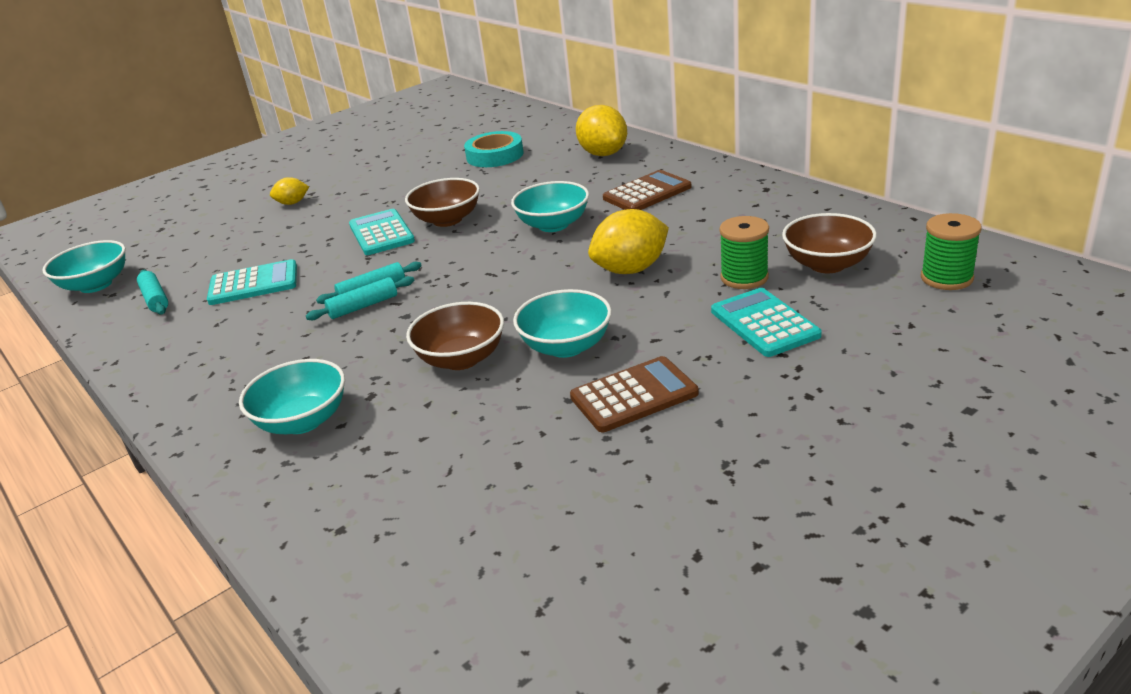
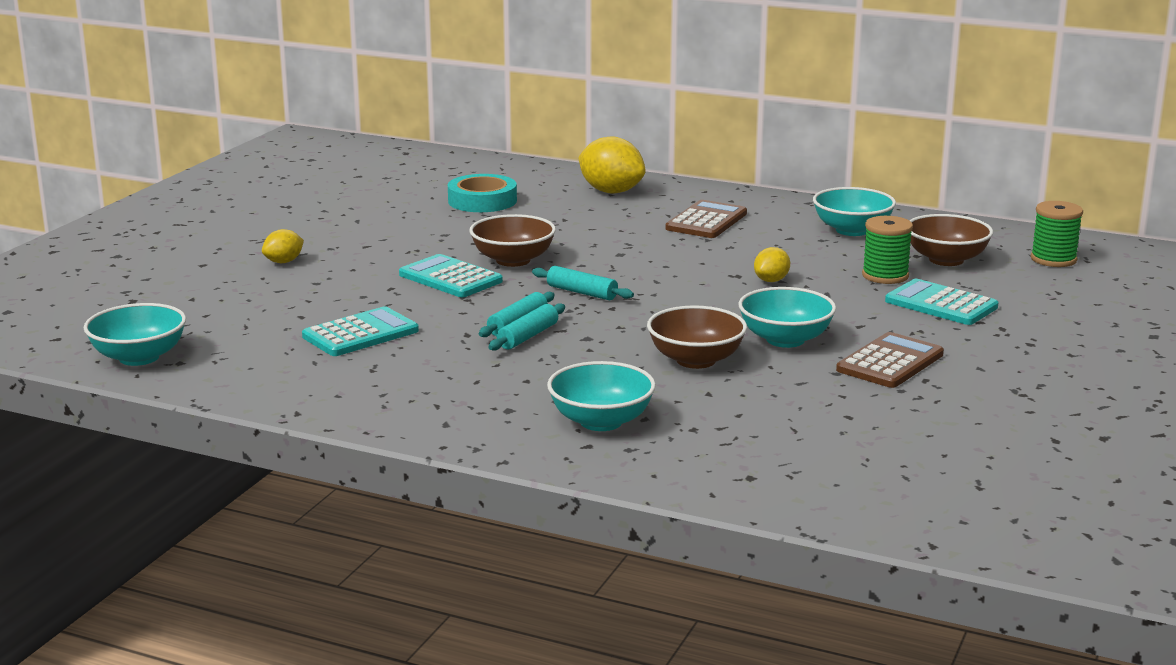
camera: 30 degrees left, 10 degrees down
(155, 299) = (251, 359): turquoise rolling pin -> turquoise rolling pin (582, 292)
(553, 225) = (642, 254): turquoise bowl -> turquoise bowl (852, 230)
(630, 269) = (771, 280): yellow lemon -> yellow lemon, size x0.53

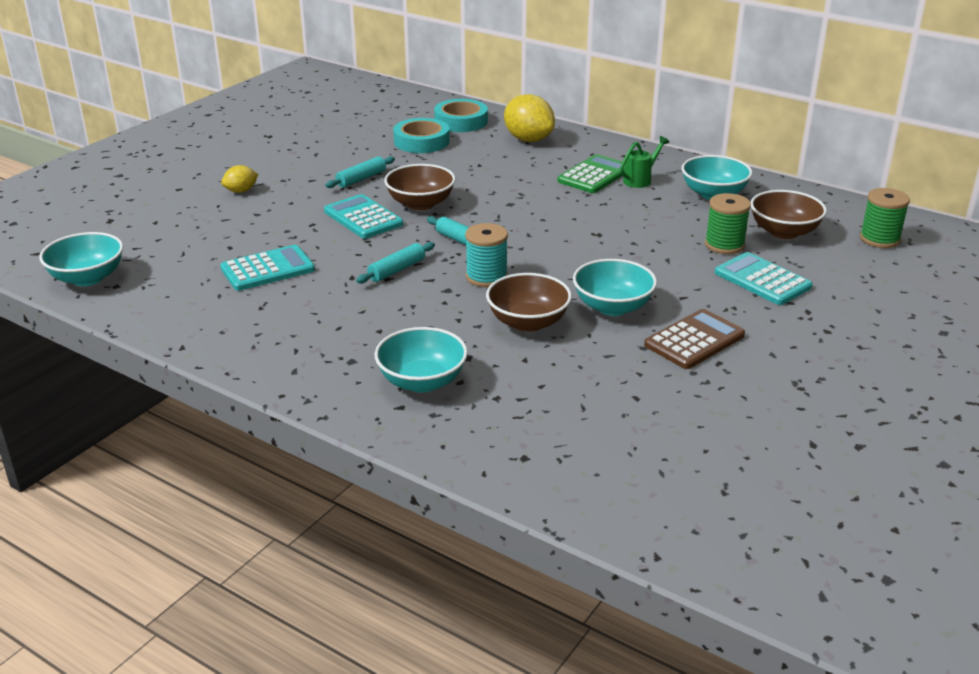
camera: 10 degrees right, 10 degrees up
(520, 178) = (461, 121): none -> turquoise tape
(528, 336) = (399, 284): turquoise rolling pin -> turquoise rolling pin (361, 179)
(627, 323) = (486, 277): none -> turquoise spool
(706, 221) = (594, 175): brown calculator -> green calculator
(761, 222) = (640, 180): none -> green watering can
(771, 280) = (625, 242): yellow lemon -> none

